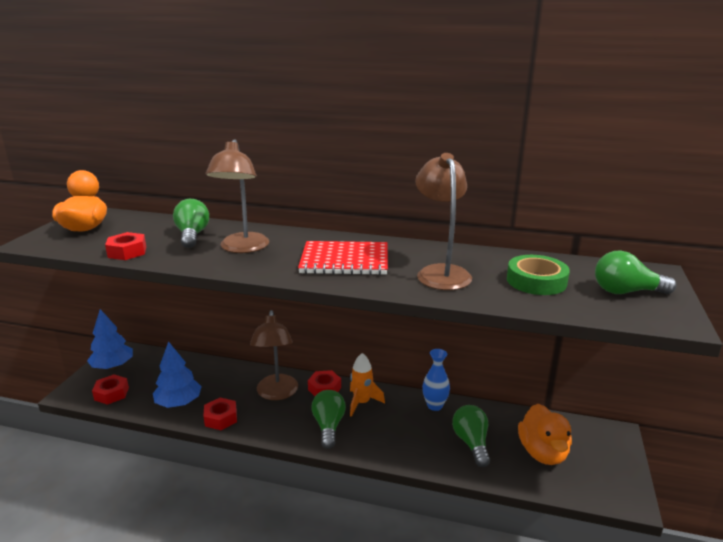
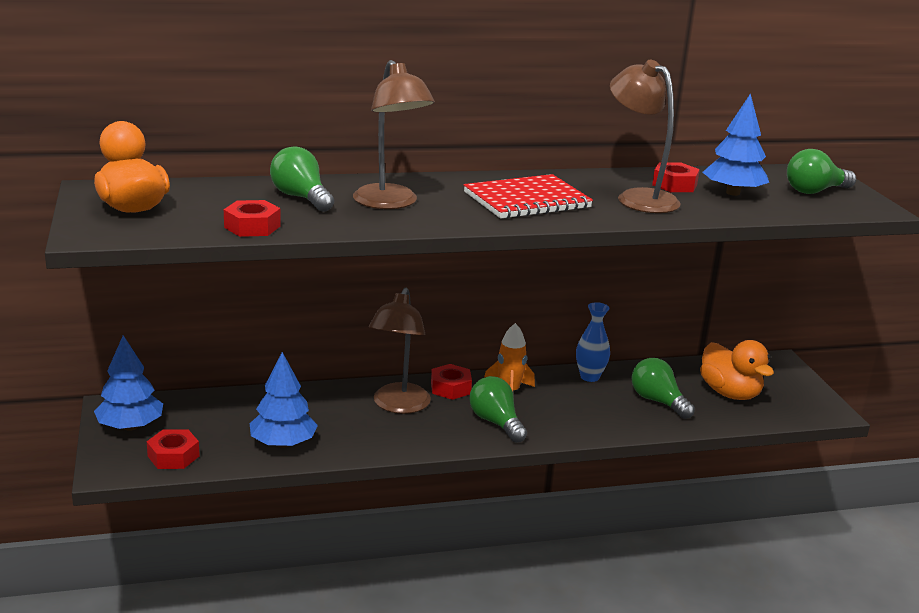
camera: 30 degrees left, 0 degrees up
(221, 418) = (358, 446): red nut -> red nut (674, 185)
(276, 393) = (398, 406): brown lamp -> brown lamp turned 45 degrees clockwise
(536, 281) = (732, 193): green tape -> blue tree

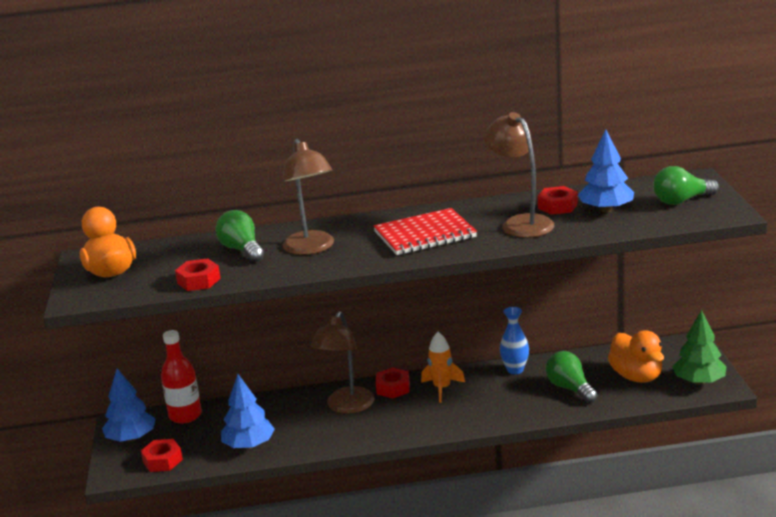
camera: 10 degrees right, 0 degrees up
(198, 403) = (185, 415): none -> red bottle
(496, 423) = (425, 416): green light bulb -> none
(801, 403) = (699, 381): none -> green tree

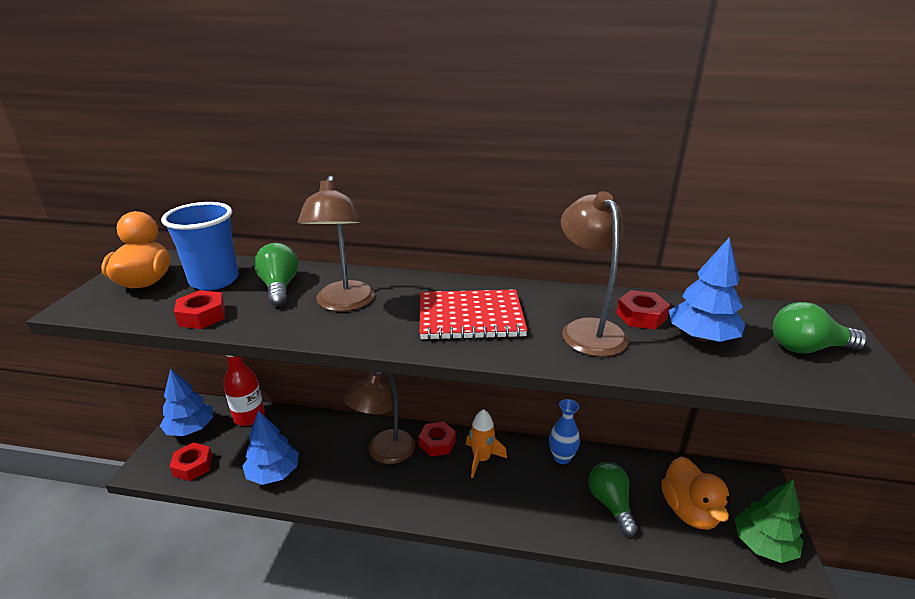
camera: 15 degrees right, 5 degrees up
(175, 258) = (214, 280): none -> blue cup

